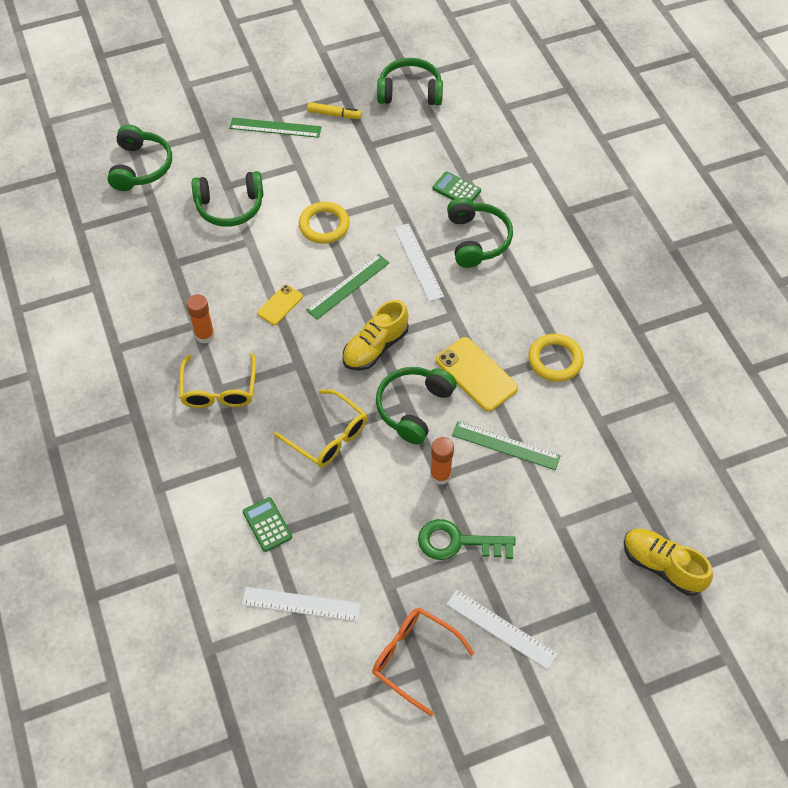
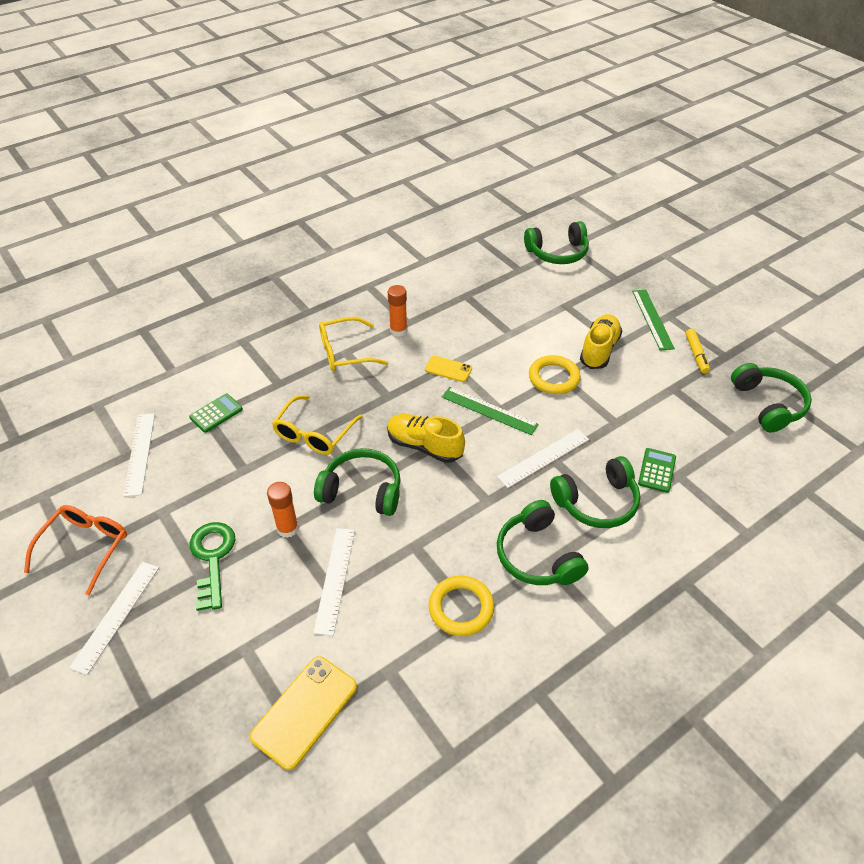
camera: 75 degrees right, 10 degrees down
(230, 207) = (543, 312): green headphones -> green headphones (537, 556)
(476, 374) = (418, 535): yellow phone -> yellow phone (305, 711)
(505, 445) = (335, 579): green ruler -> white ruler
(662, 566) = (200, 775): yellow shoe -> yellow shoe (599, 350)

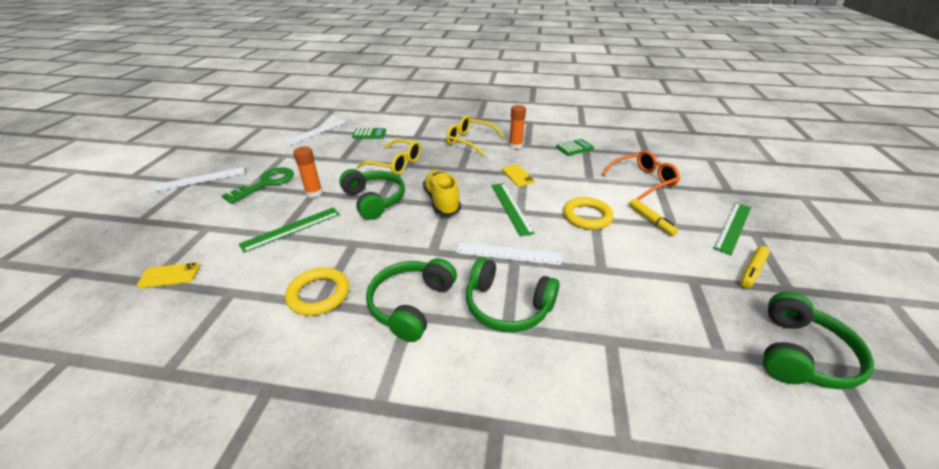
camera: 45 degrees right, 10 degrees down
(85, 547) = (239, 150): orange glasses -> orange glasses (643, 181)
(305, 711) = (169, 275): yellow phone -> yellow phone, size x0.58
(314, 434) = (396, 164): yellow glasses -> yellow glasses turned 135 degrees counterclockwise
(335, 579) = (291, 229): white ruler -> green ruler
(557, 253) = (692, 157): green headphones -> none
(599, 350) = (651, 220): yellow shoe -> yellow marker
(657, 470) = (593, 322): green calculator -> green calculator (574, 148)

